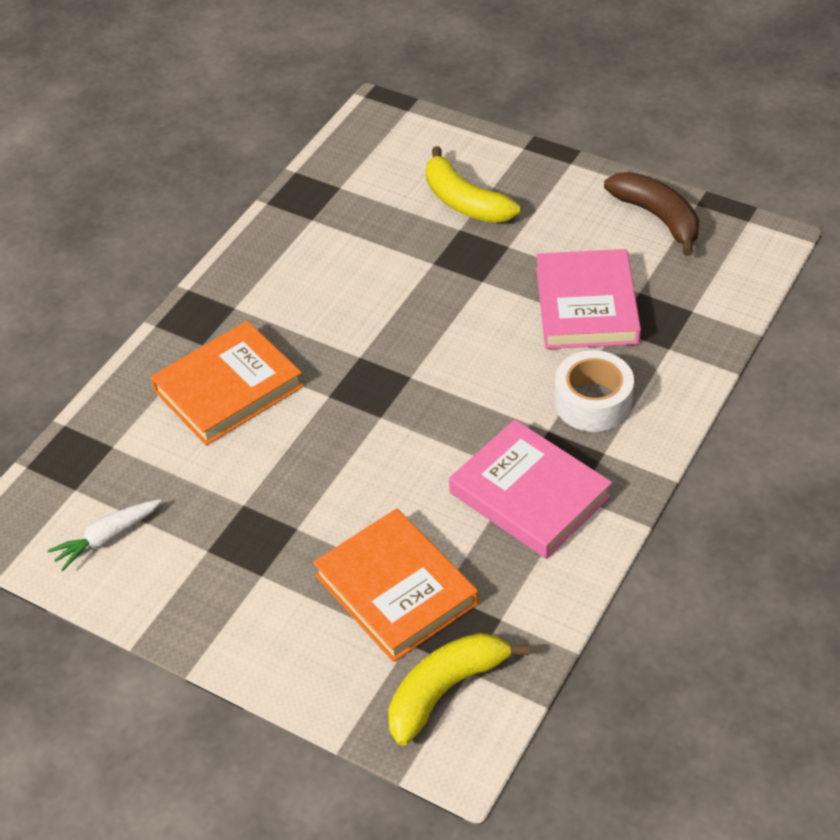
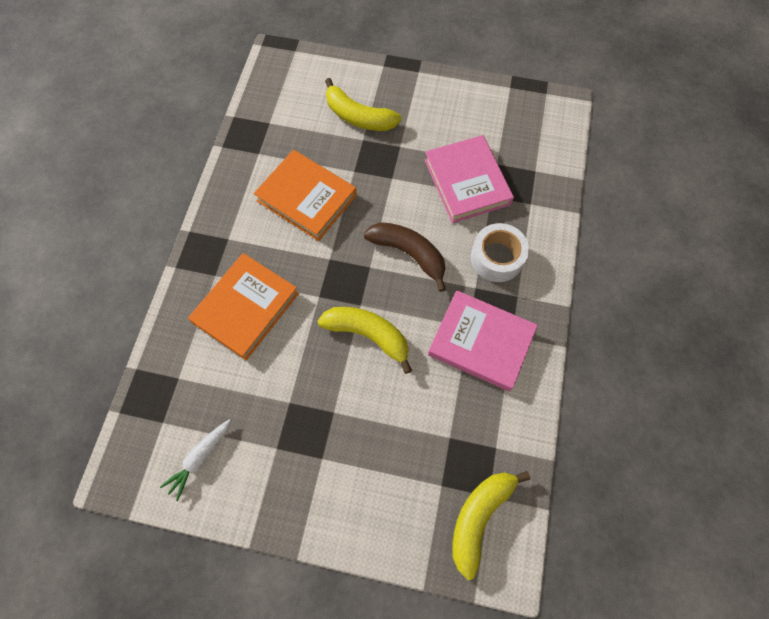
camera: 20 degrees left, 20 degrees up
(377, 452) = (368, 335): none -> yellow banana
(396, 589) = (418, 444): orange book -> orange book (306, 198)
(657, 217) = (488, 102): brown banana -> brown banana (408, 254)

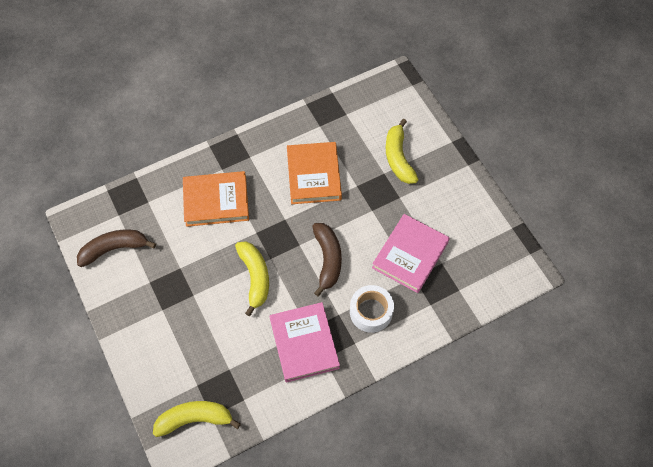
camera: 50 degrees right, 5 degrees down
(200, 458) = (114, 249): white carrot -> brown banana

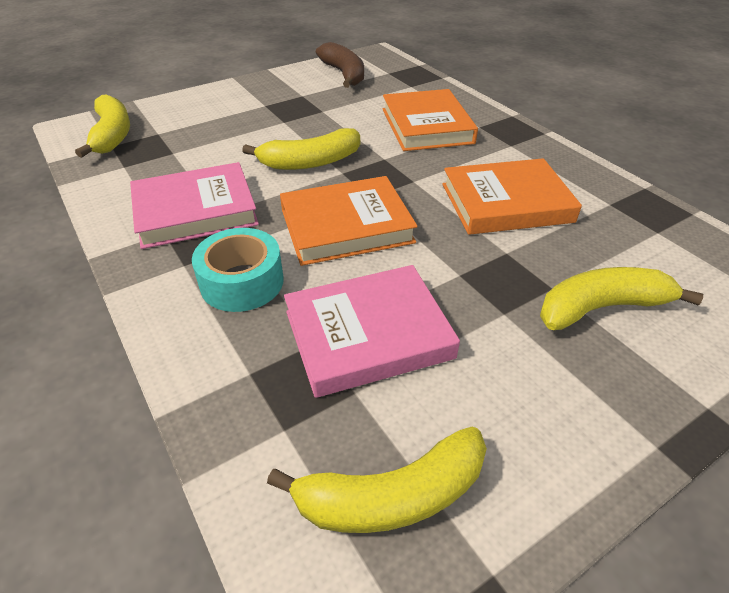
camera: 85 degrees right, 20 degrees down
(327, 259) = (346, 226): brown banana -> orange book
(371, 312) = (242, 282): white tape -> turquoise tape
(410, 255) = (368, 335): pink book -> pink book turned 45 degrees counterclockwise
(486, 253) = (392, 495): none -> yellow banana

